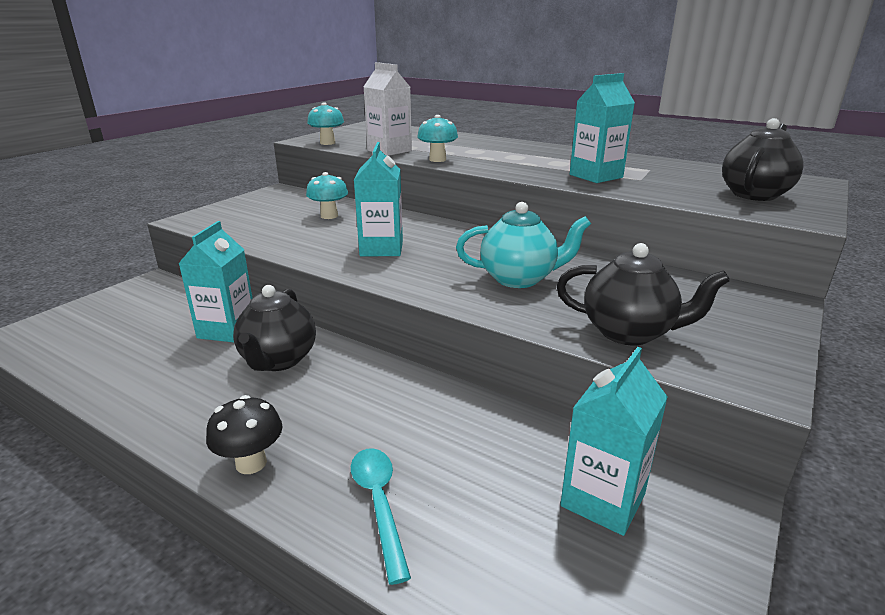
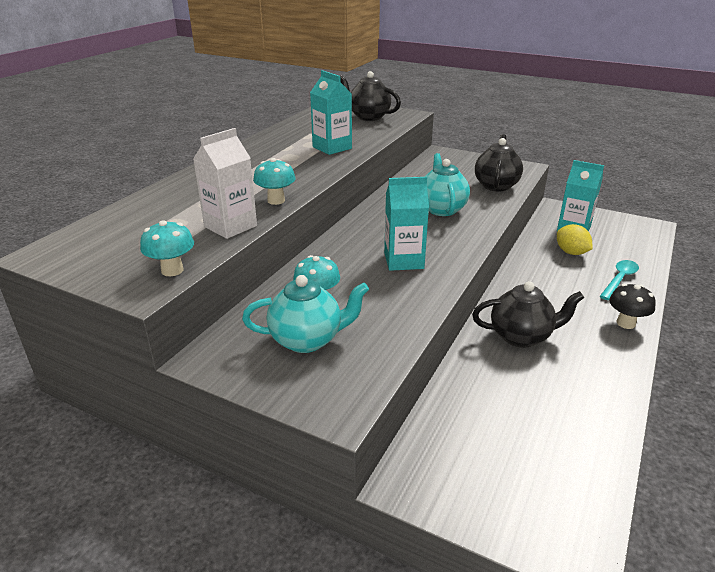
camera: 95 degrees left, 5 degrees up
(227, 330) = (490, 377): turquoise carton -> none
(275, 213) = (307, 340): none -> turquoise teapot
(379, 504) = (619, 279): turquoise spoon -> turquoise spoon turned 150 degrees clockwise
(491, 464) = (571, 252): none -> yellow lemon

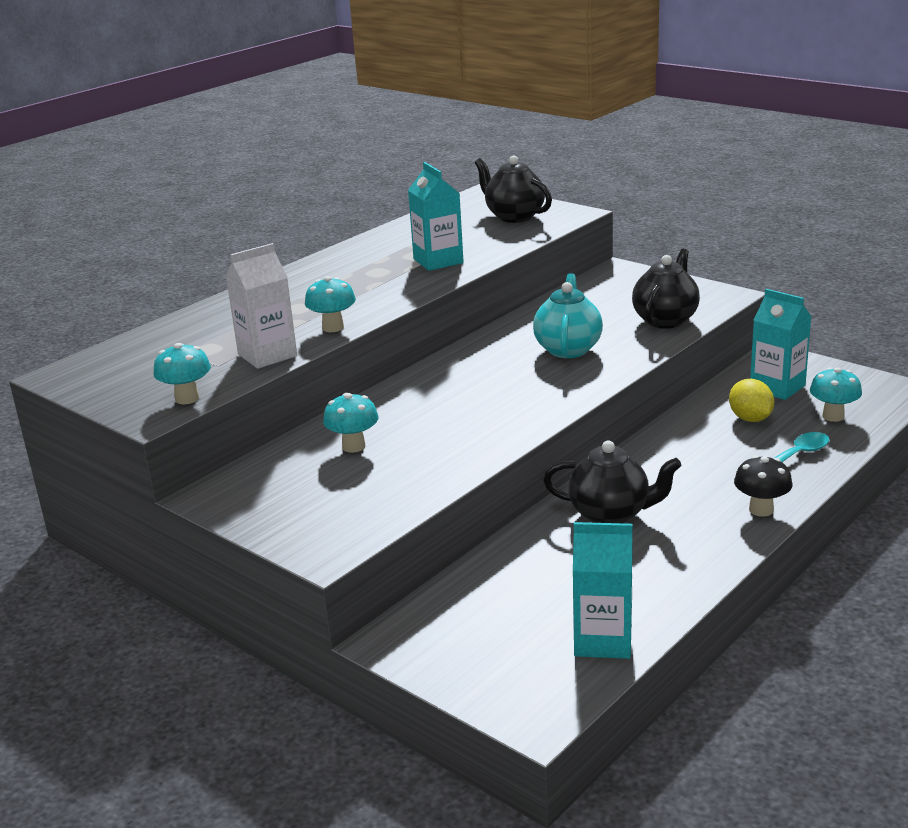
camera: 15 degrees right, 5 degrees down
(307, 340) = (322, 486): turquoise teapot -> none
(403, 261) = (479, 410): turquoise carton -> turquoise carton (603, 640)
(623, 247) = (833, 416): none -> turquoise mushroom

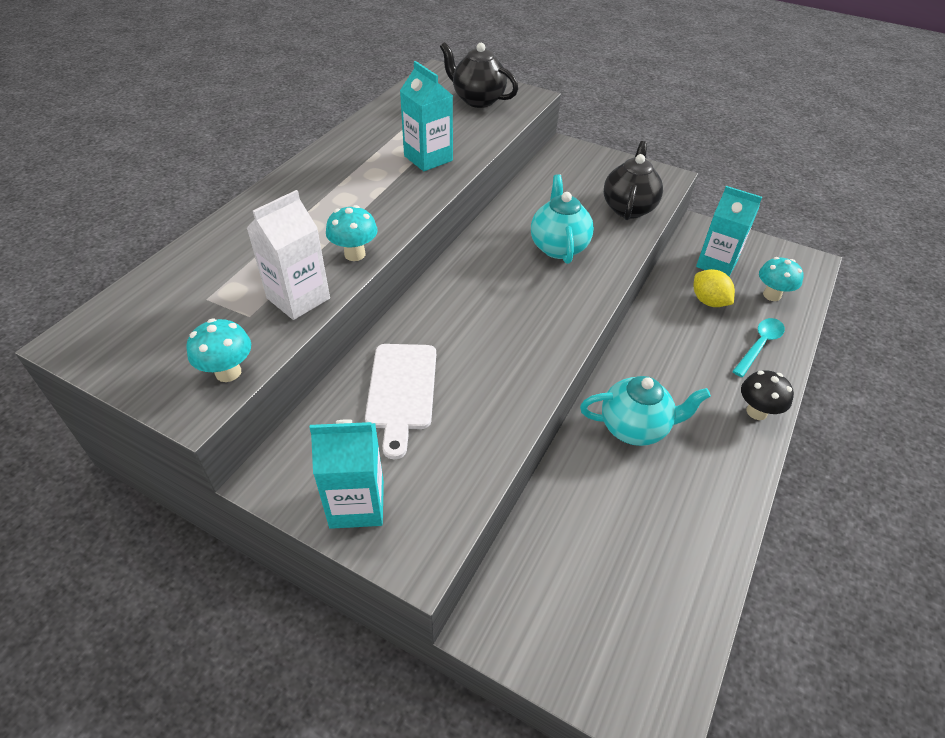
camera: 15 degrees left, 20 degrees up
(353, 446) = (401, 391): turquoise mushroom -> white cutting board
(603, 640) = (683, 599): turquoise carton -> turquoise carton (357, 504)
(610, 514) = (635, 428): black teapot -> turquoise teapot

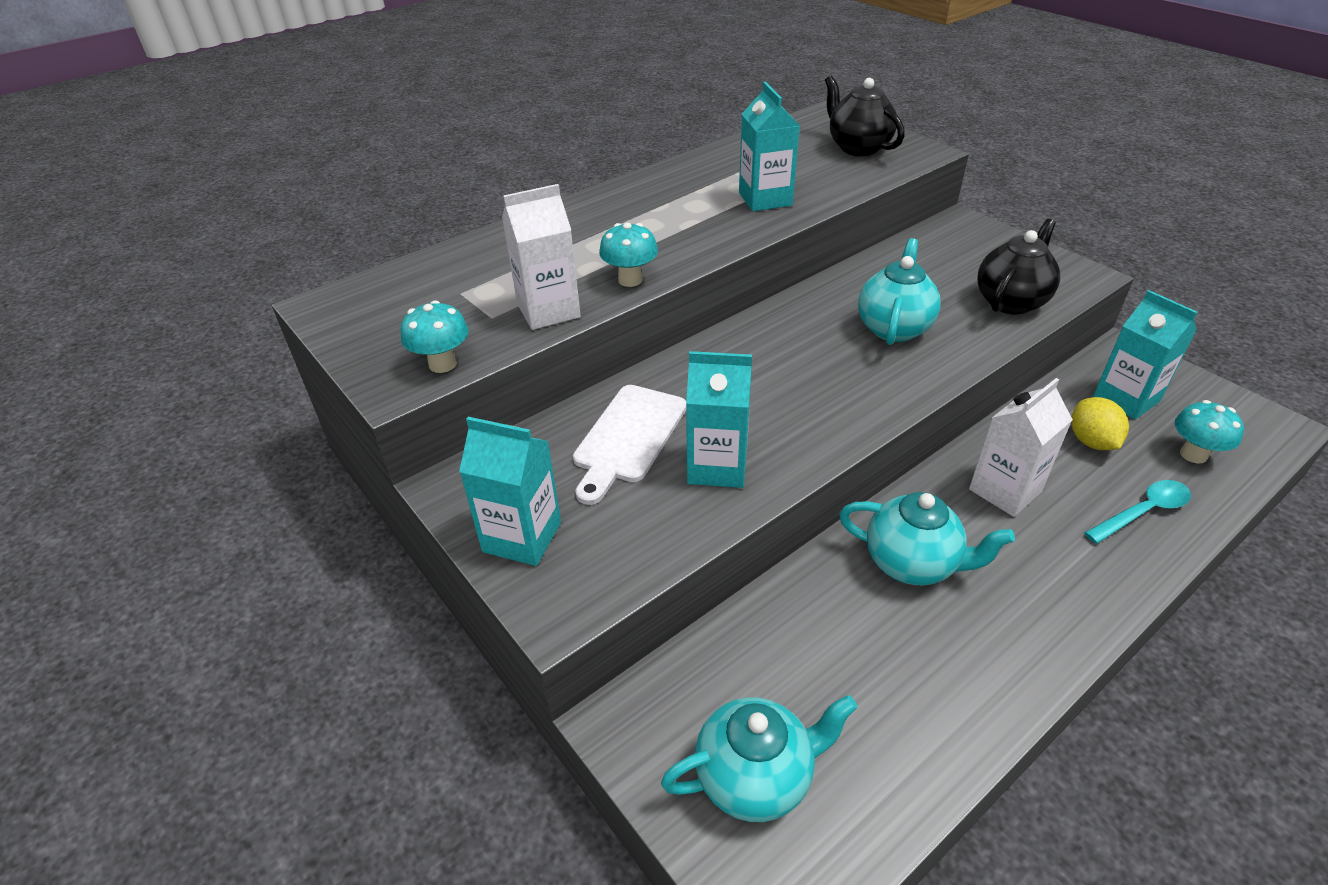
camera: 25 degrees right, 5 degrees down
(483, 396) = (717, 466): none -> turquoise carton
(601, 629) = (755, 777): none -> turquoise teapot
(670, 353) = (1005, 490): none -> white carton
(756, 412) = (1098, 592): black mushroom -> none

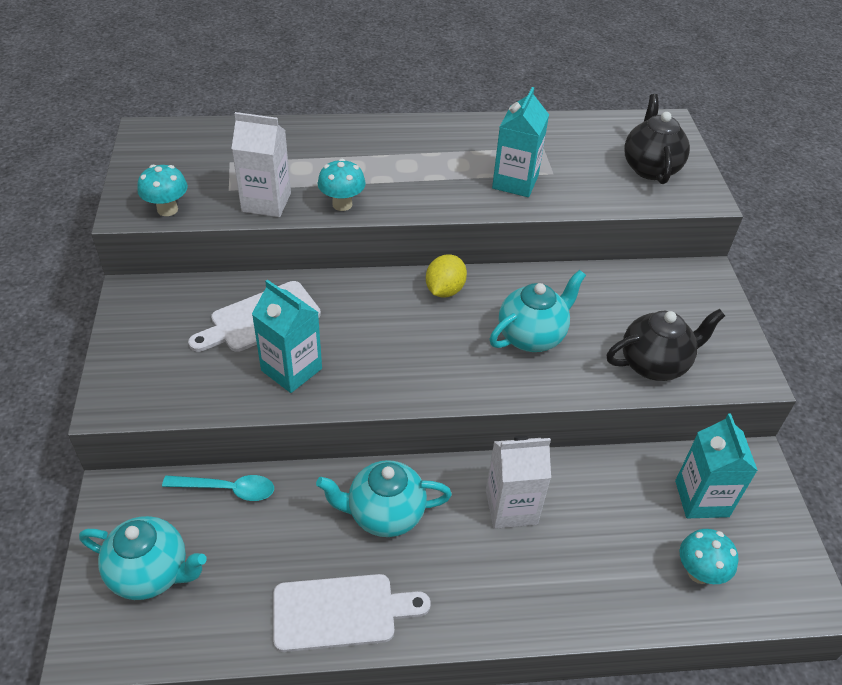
camera: 30 degrees right, 5 degrees up
(522, 537) = (136, 348): turquoise carton -> none
(912, 563) = (384, 514): turquoise teapot -> turquoise teapot turned 120 degrees clockwise
(981, 679) = (341, 612): none -> white cutting board
(1091, 441) = (626, 513): yellow lemon -> yellow lemon (444, 290)
(1143, 512) = (597, 586): turquoise spoon -> turquoise spoon (227, 489)

